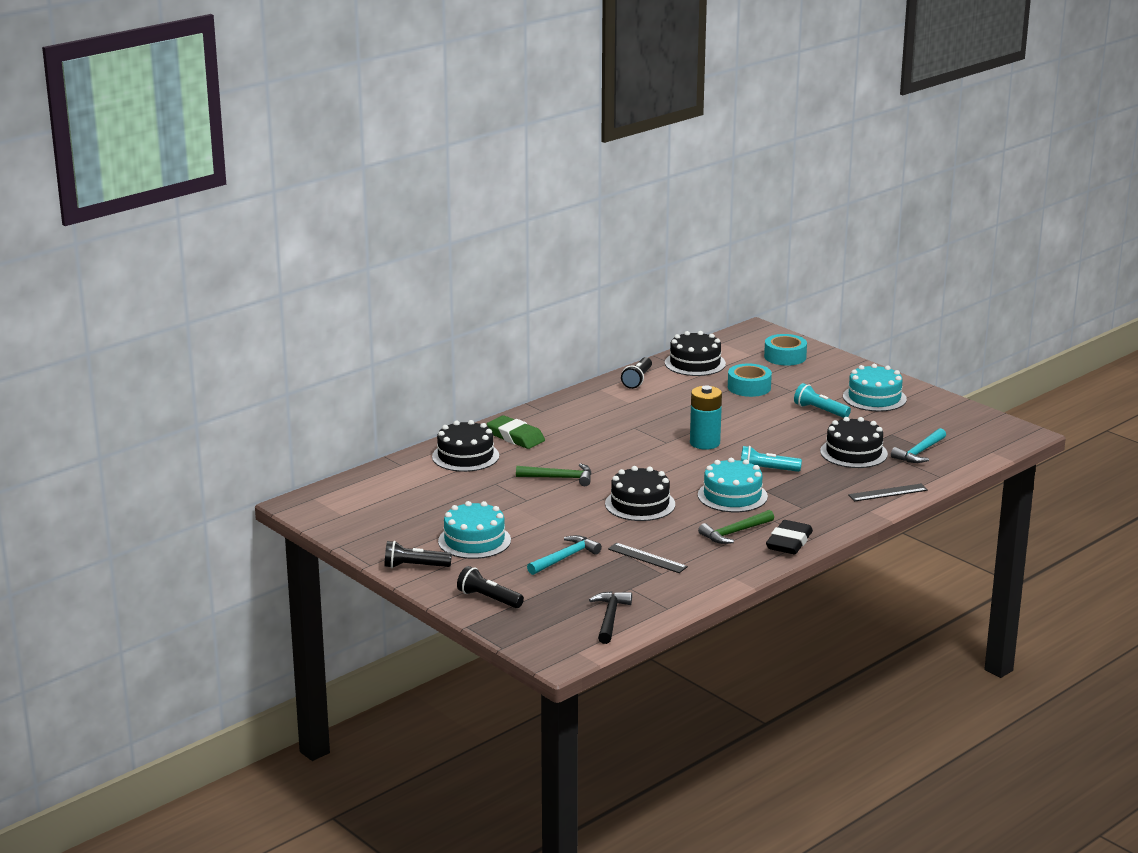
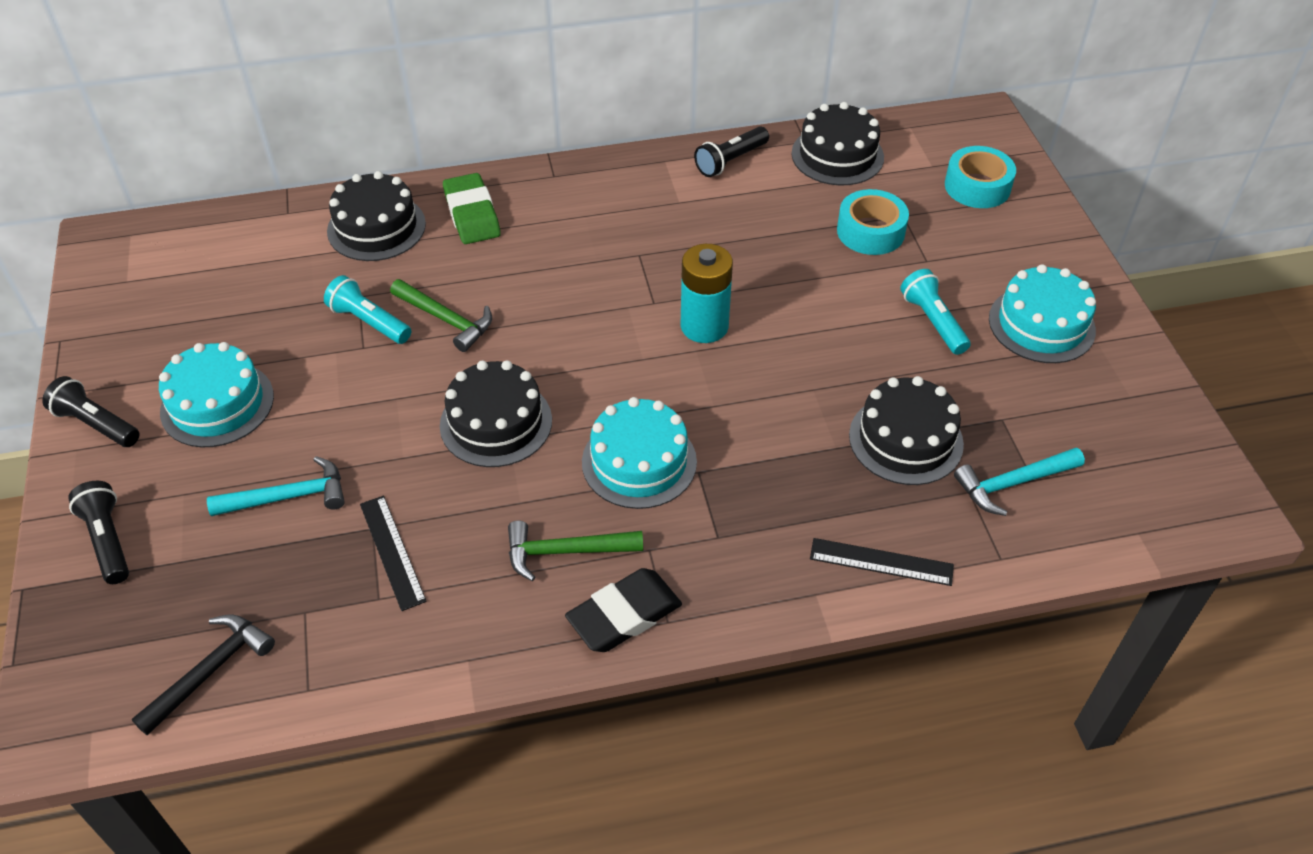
camera: 30 degrees right, 25 degrees up
(767, 470) = (740, 424): turquoise flashlight -> turquoise flashlight (369, 322)

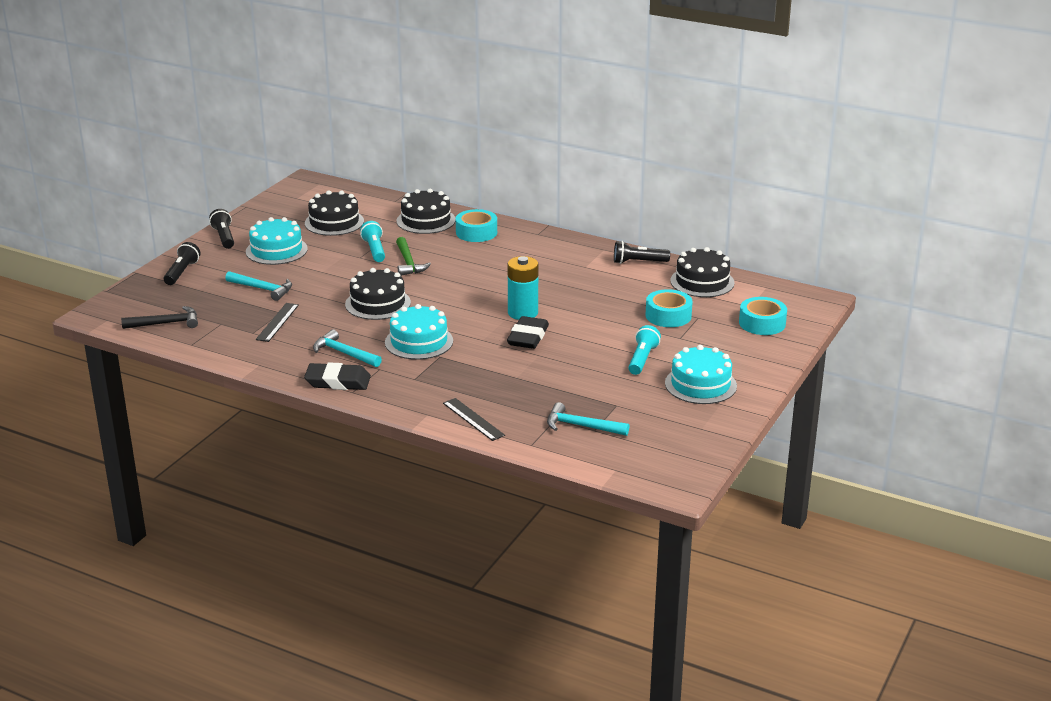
camera: 40 degrees right, 20 degrees down
(472, 214) = (476, 232): green eraser -> turquoise tape
(565, 551) = (344, 353): green hammer -> turquoise hammer
(762, 366) = (528, 337): none -> black eraser
(905, 439) = (554, 389): black cake -> black cake (334, 222)

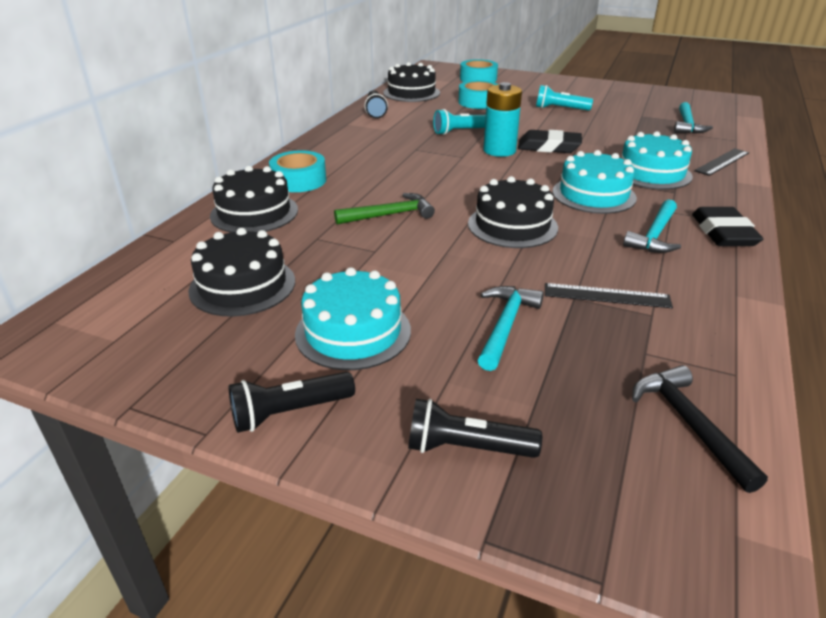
camera: 95 degrees left, 5 degrees up
(374, 250) = (351, 241): turquoise flashlight -> turquoise flashlight (460, 131)
(700, 384) = (586, 94): turquoise cake -> turquoise cake (651, 173)

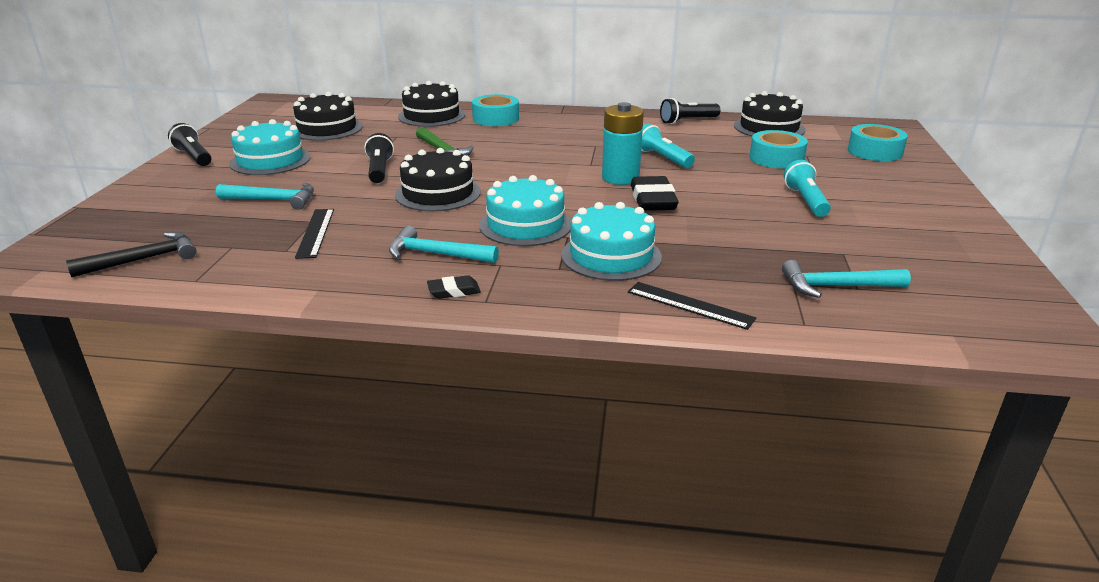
camera: 75 degrees right, 5 degrees down
(466, 447) = (148, 198): black flashlight -> black flashlight (379, 170)
(723, 233) = (454, 291): black eraser -> black eraser, size x0.54

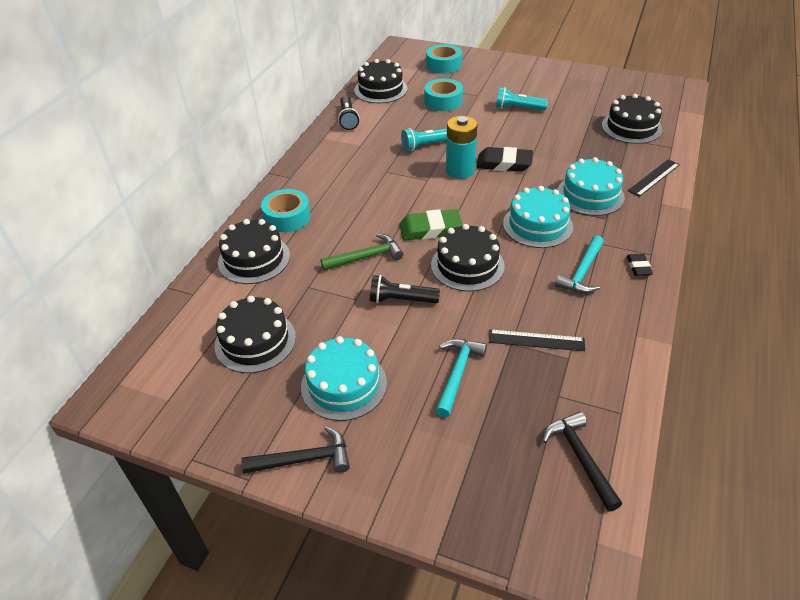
camera: 75 degrees left, 15 degrees up
(194, 157) = (304, 459): black flashlight -> black hammer
(497, 172) = (430, 229): none -> green eraser
(836, 286) = (631, 127): turquoise hammer -> black cake

